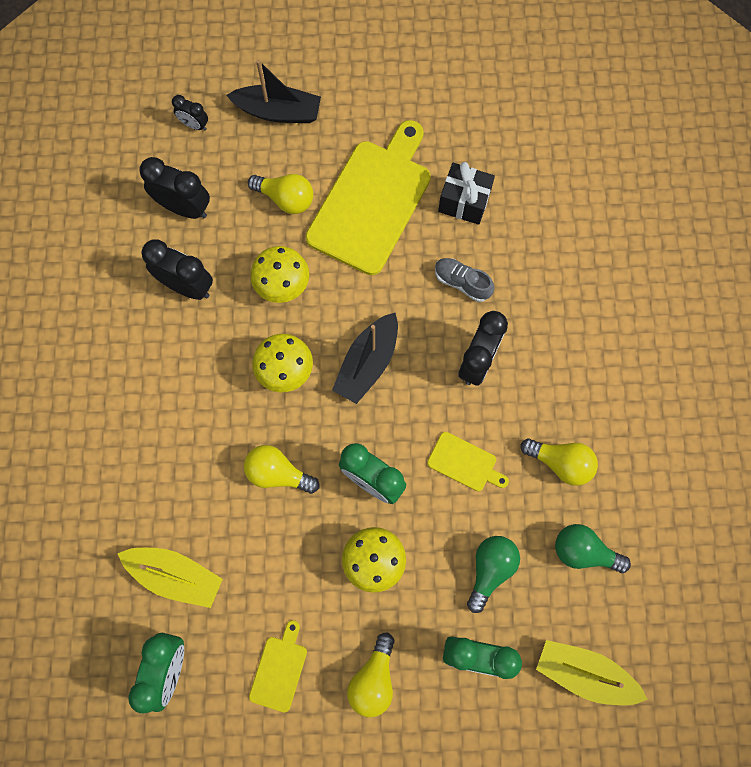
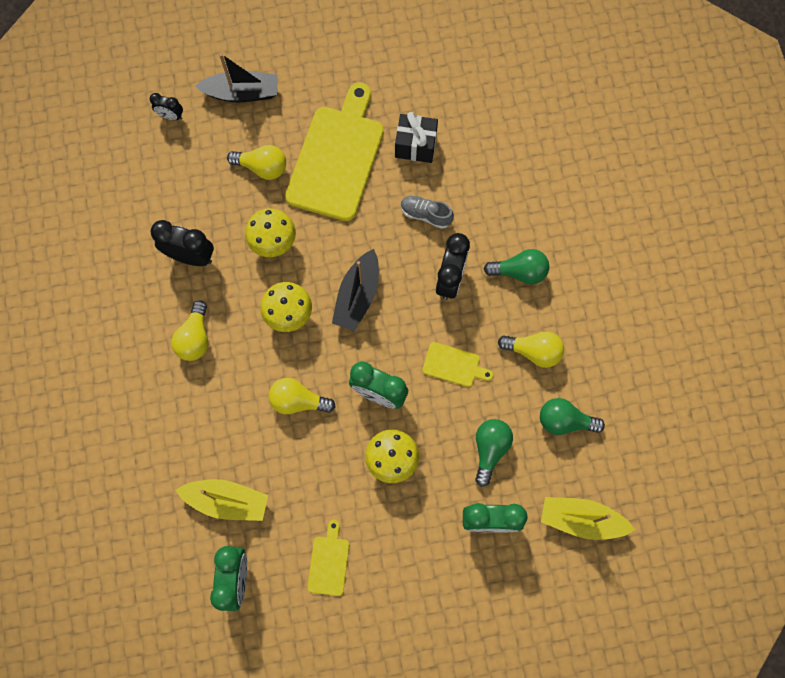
camera: 10 degrees left, 0 degrees up
(184, 208) = (176, 189): black clock -> none
(373, 679) = (408, 555): yellow light bulb -> yellow light bulb (195, 338)
(559, 367) = (519, 272): none -> green light bulb

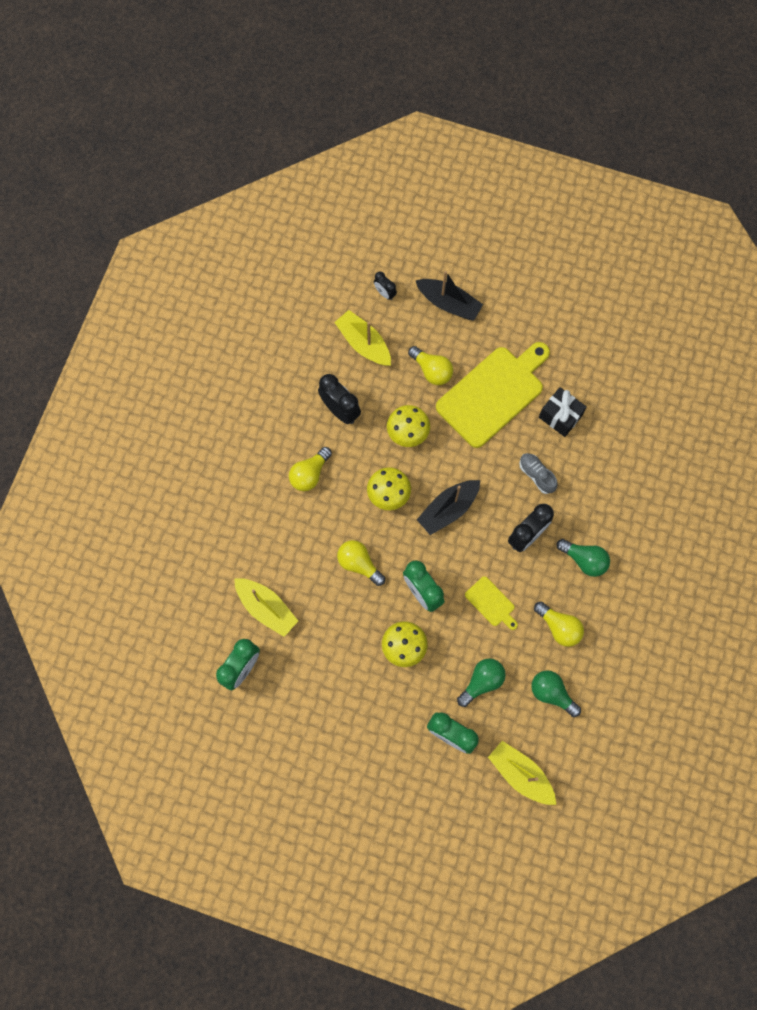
camera: 30 degrees right, 0 degrees up
(177, 177) = (364, 343): none -> yellow boat
(329, 562) = (315, 695): yellow cutting board -> none

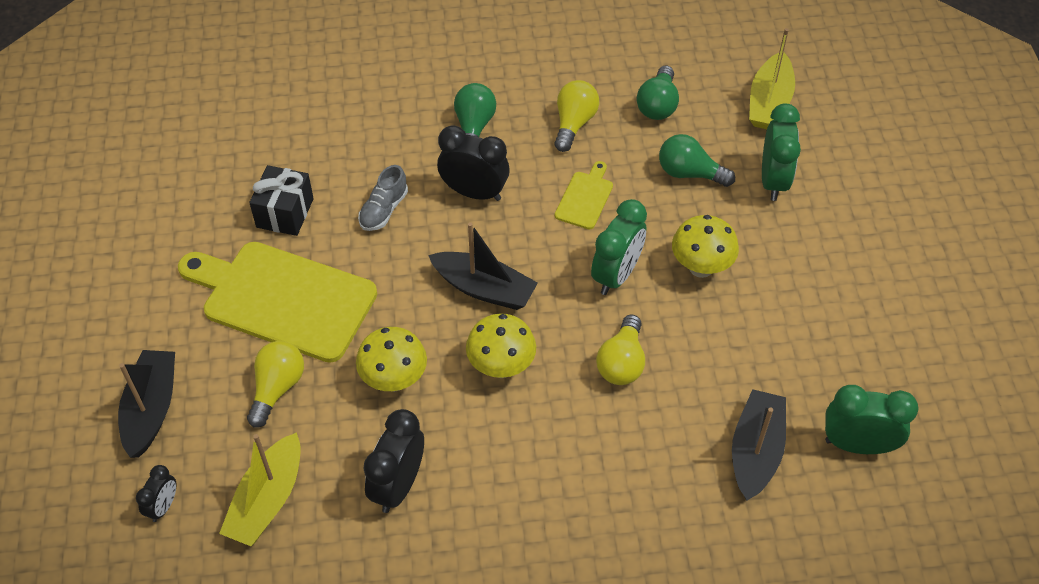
camera: 115 degrees left, 20 degrees down
(266, 608) = (755, 451): yellow boat -> black boat
(309, 474) = (523, 483): yellow light bulb -> none

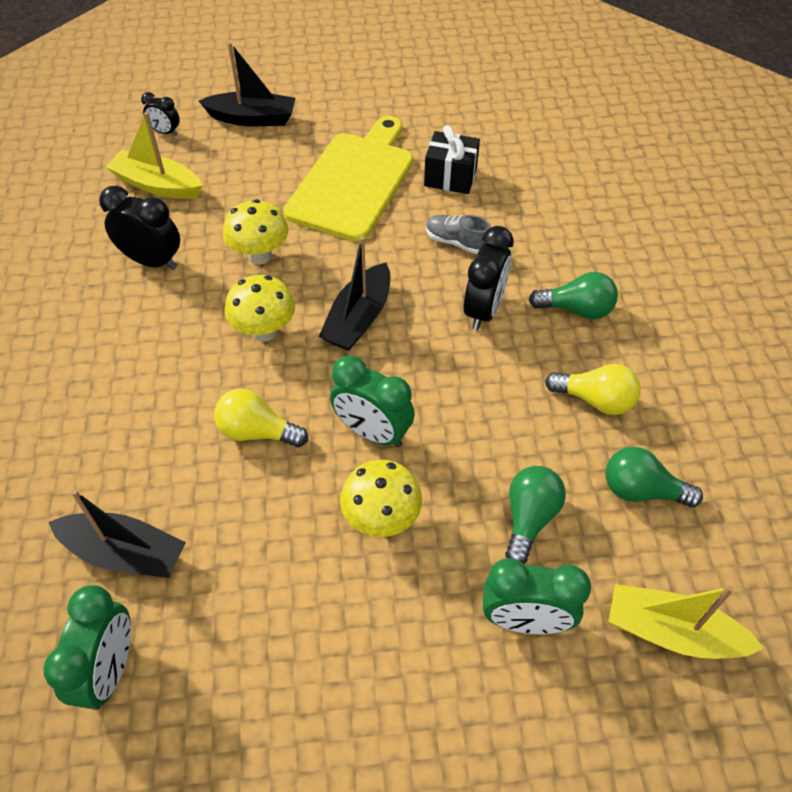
camera: 90 degrees right, 0 degrees up
(277, 388) = (261, 184): yellow light bulb -> none
(585, 198) = (482, 407): yellow cutting board -> none

